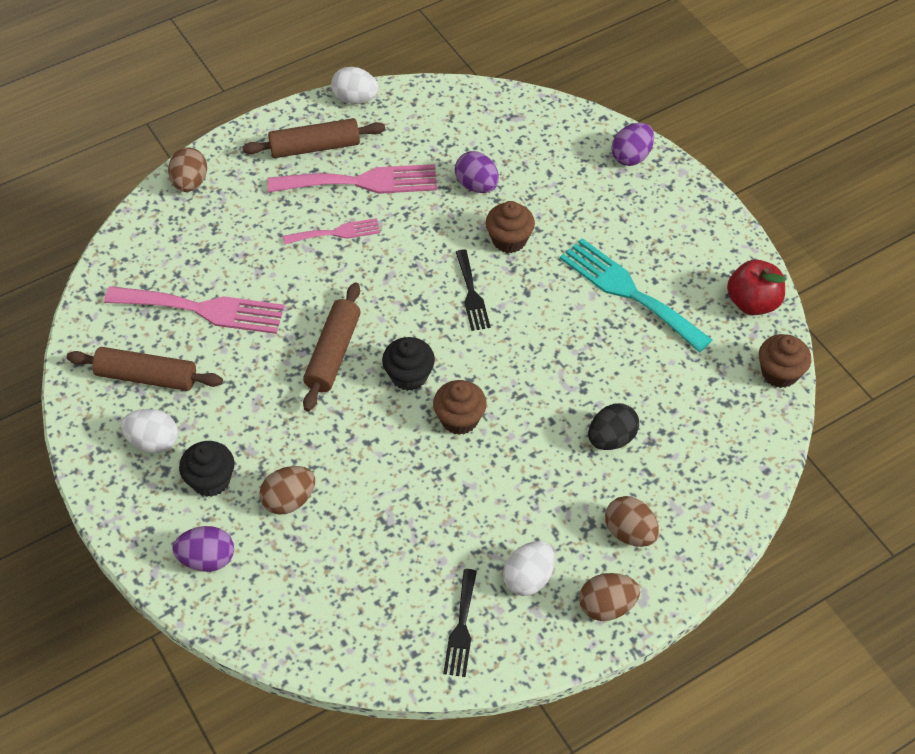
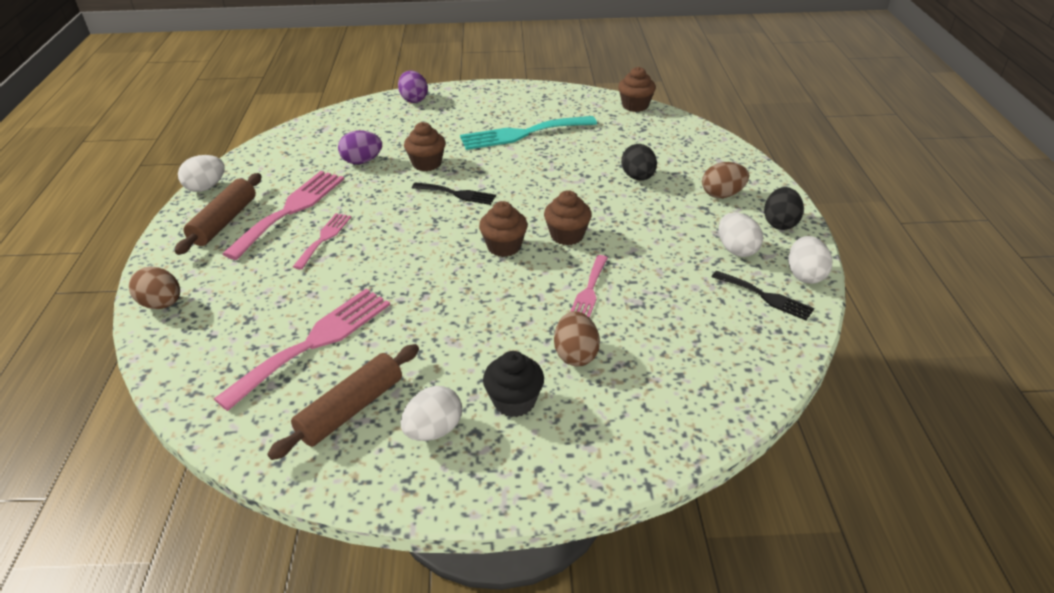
camera: 60 degrees left, 15 degrees down
(207, 559) = (604, 434): purple egg -> none
(333, 353) = (444, 279): brown rolling pin -> none
(381, 474) = (589, 291): none -> pink fork
(409, 376) = (504, 246): black cupcake -> brown cupcake
(520, 655) = (805, 275): none -> white egg
(606, 606) = (780, 223): brown egg -> black egg
(752, 302) = (574, 97): red apple -> none

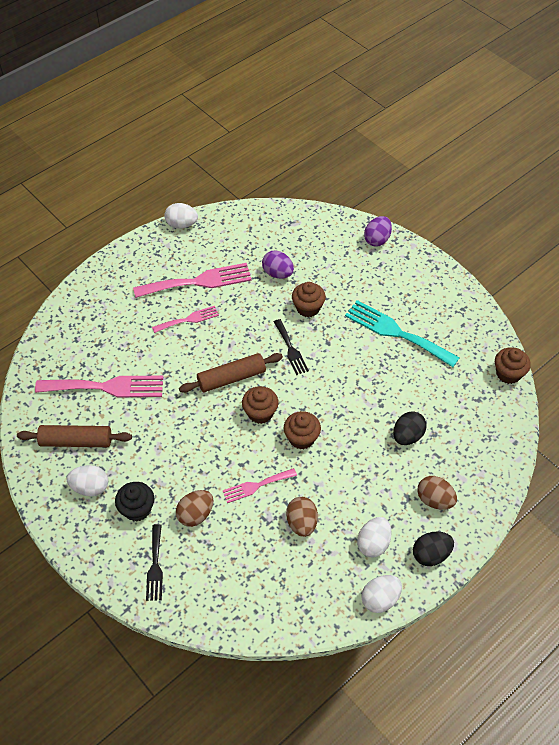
camera: 50 degrees right, 15 degrees up
(162, 304) = (79, 298): brown egg -> brown egg (301, 523)
(224, 221) = (161, 262): brown rolling pin -> brown rolling pin (231, 378)
(765, 297) = (335, 587): black fork -> black fork (155, 566)

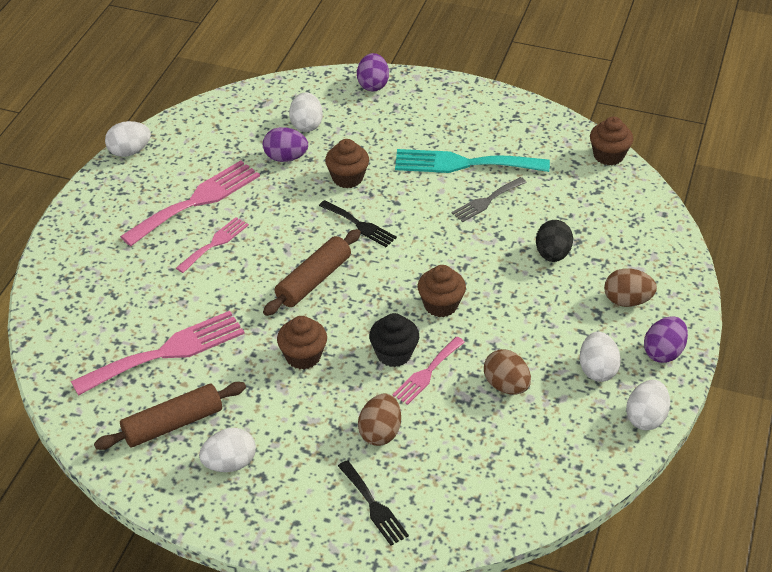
camera: 30 degrees left, 10 degrees down
(137, 509) = (306, 459): black cupcake -> black cupcake (394, 354)
(260, 413) = (374, 300): brown cupcake -> brown cupcake (303, 356)
(309, 253) = (306, 125): none -> white egg
(391, 370) = (486, 201): none -> grey fork
(431, 554) = (663, 352): black egg -> purple egg

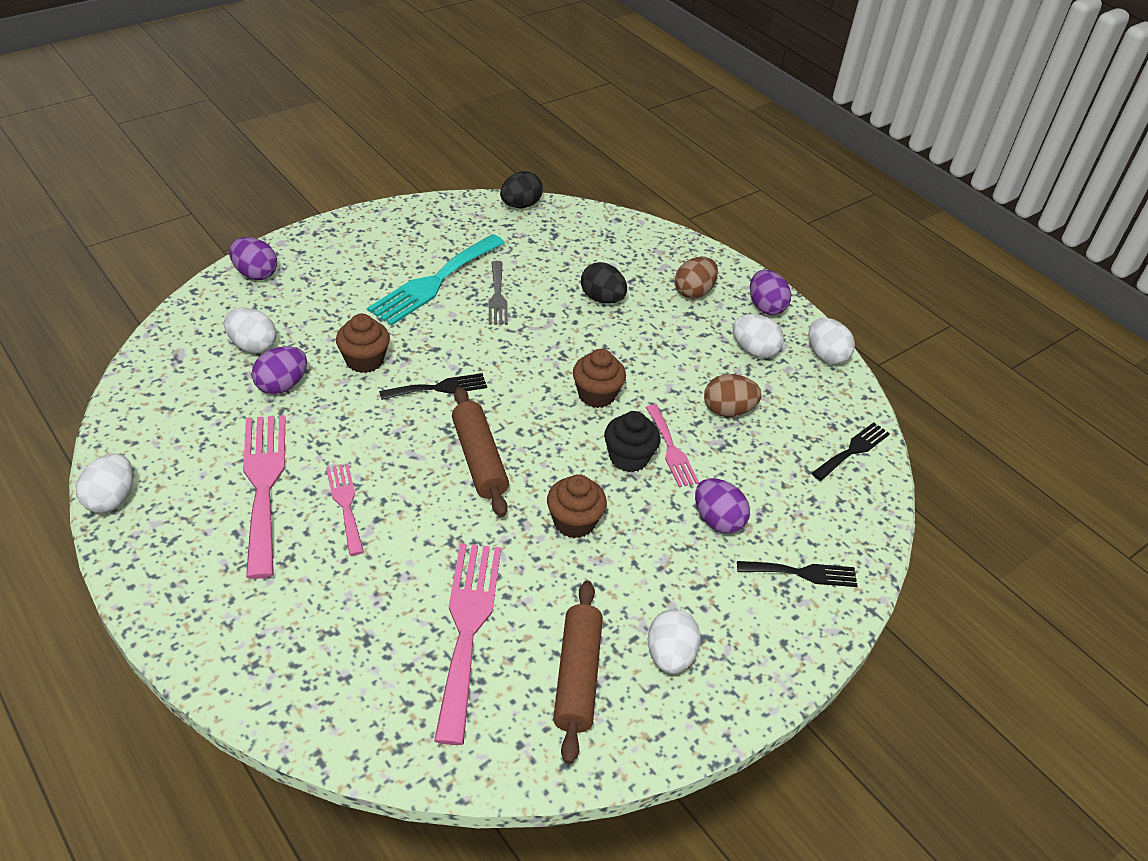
camera: 60 degrees left, 0 degrees up
(380, 432) = (717, 520): brown egg -> purple egg
(544, 483) = (853, 450): none -> black fork
(608, 155) = (520, 205): brown cupcake -> black egg

